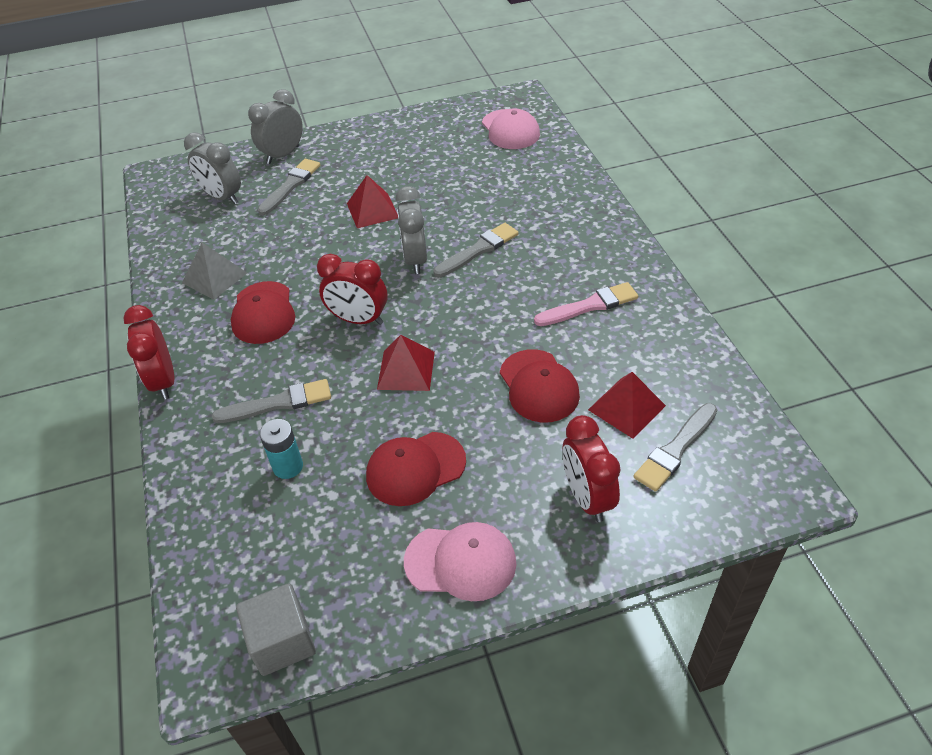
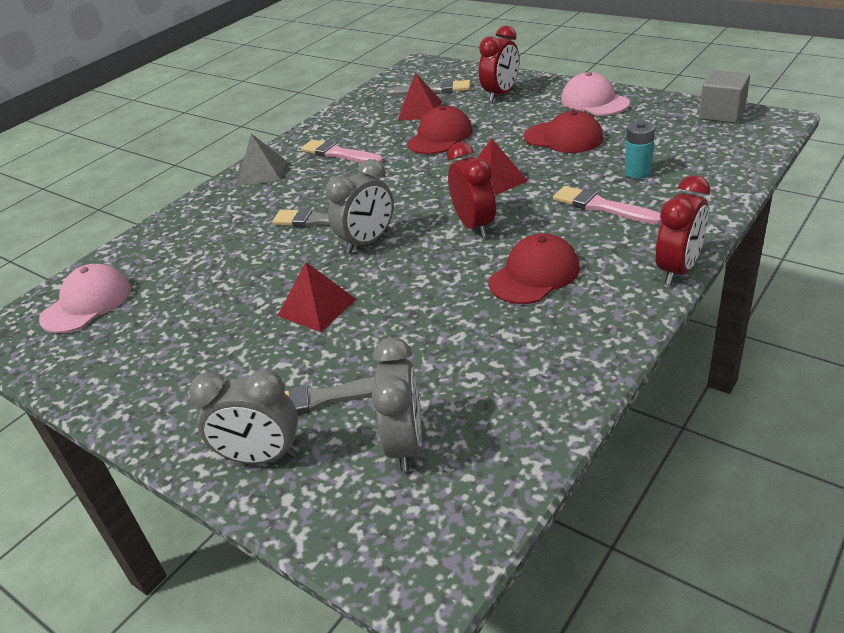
camera: 125 degrees left, 10 degrees down
(214, 277) = (535, 338): grey pyramid -> grey pyramid (261, 172)
(278, 403) = (602, 207): grey brush -> pink brush

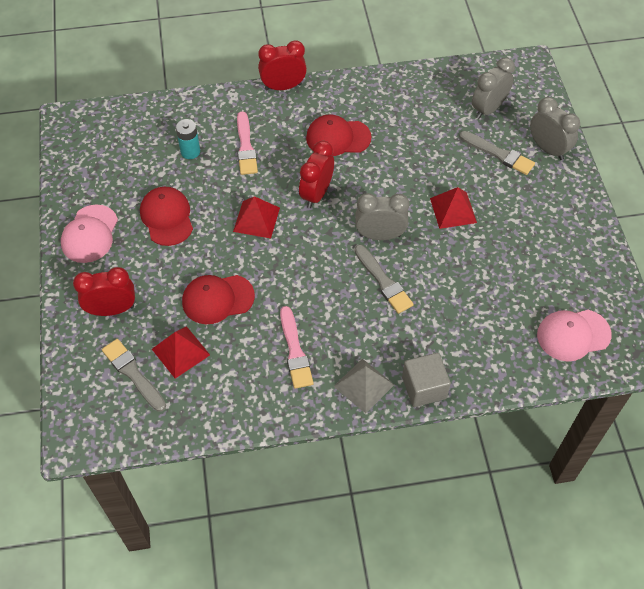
camera: 140 degrees left, 20 degrees up
(721, 114) = (72, 149): grey cube -> grey cube (424, 388)

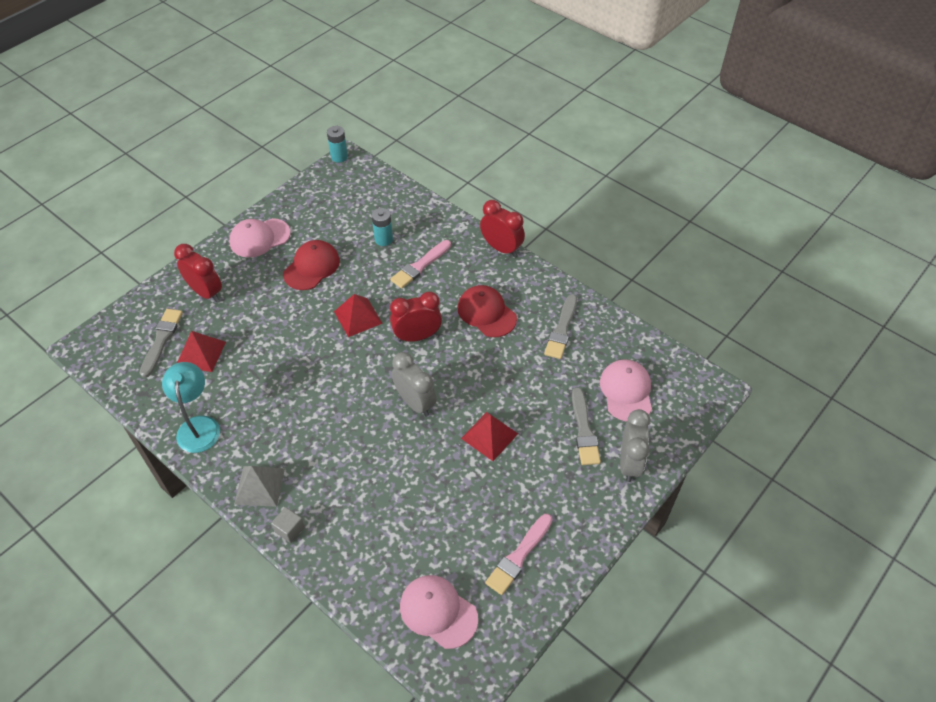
camera: 50 degrees right, 5 degrees down
(56, 122) = (339, 157): none -> turquoise battery
(217, 299) = (264, 343): red cap -> none
(260, 396) = (198, 426): none -> turquoise lamp
(295, 351) = (256, 420): pink brush -> pink brush (519, 556)
(383, 281) = (371, 434): grey brush -> grey brush (561, 330)
(424, 388) = (290, 529): grey cube -> grey cube, size x0.60
(488, 109) = (626, 391): grey clock -> pink cap

